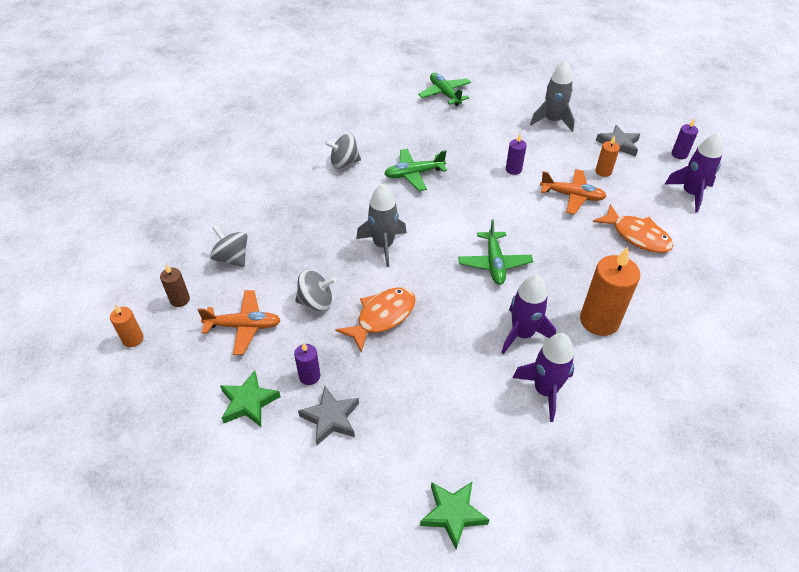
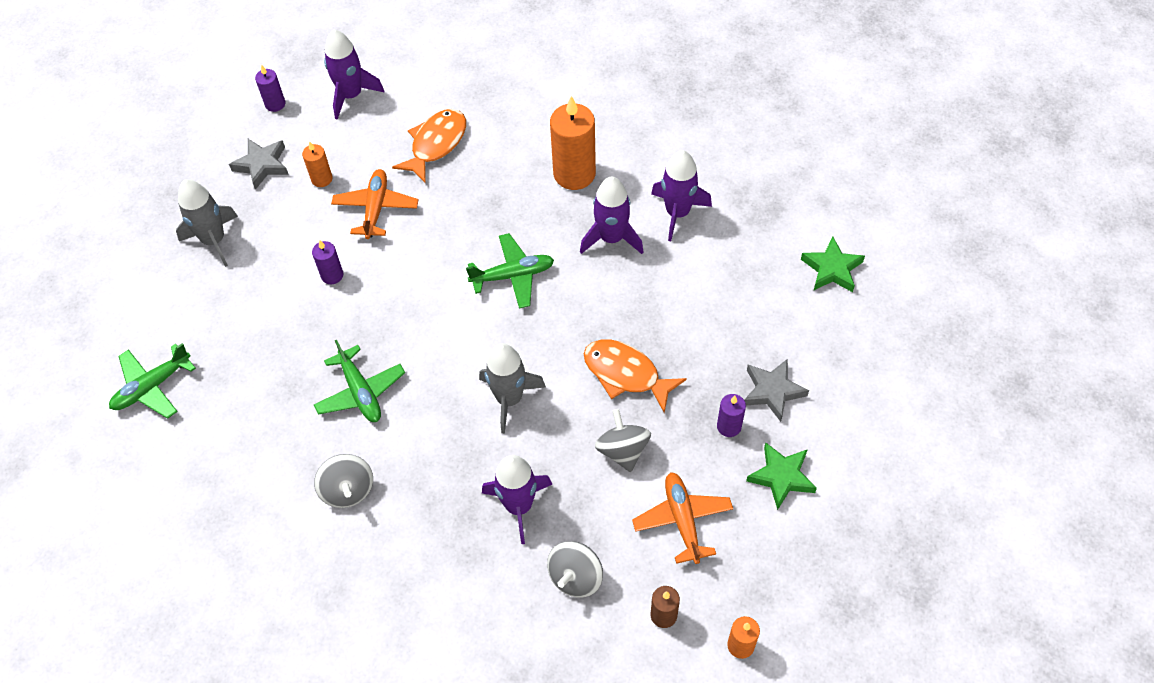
camera: 100 degrees left, 10 degrees up
(297, 238) = (519, 506): none -> purple rocket

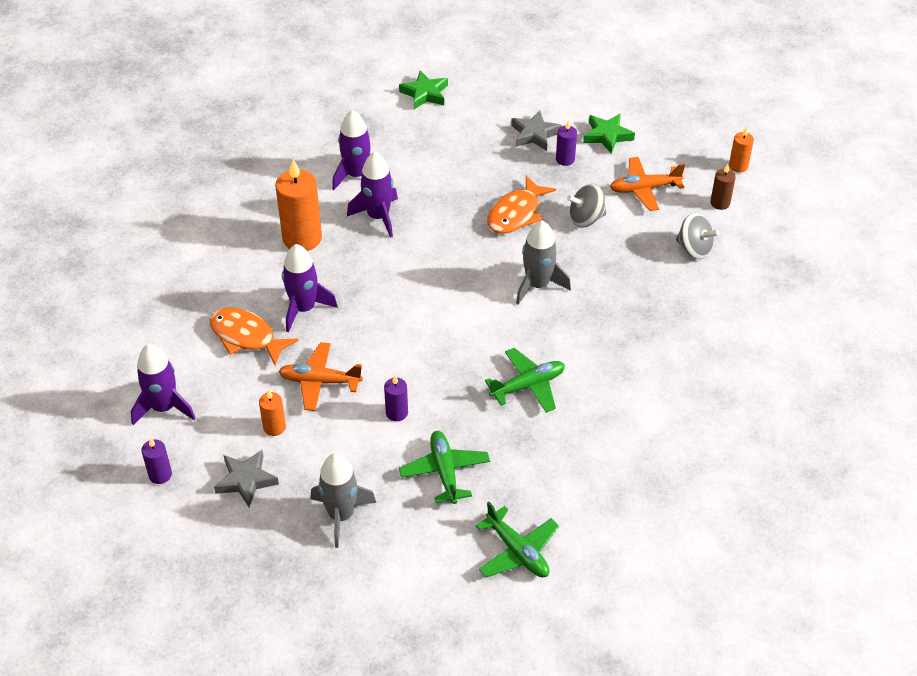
camera: 90 degrees left, 10 degrees down
(348, 490) = (625, 390): grey spinning top -> none
(513, 275) = (411, 281): green plane -> green plane (445, 471)
(519, 506) = (636, 280): purple rocket -> purple rocket (304, 308)

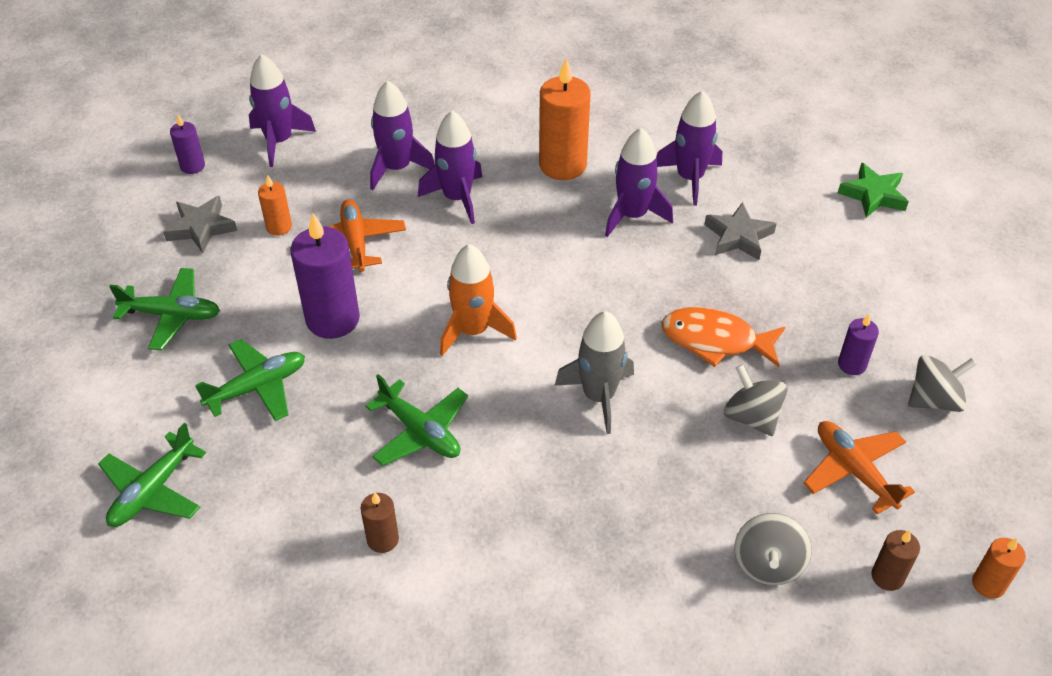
camera: 70 degrees right, 0 degrees up
(246, 337) = (397, 168): orange fish -> purple rocket
(341, 515) = (172, 315): grey rocket -> green plane
(396, 413) = (332, 319): purple candle -> purple candle, size x1.95
(448, 334) = (473, 330): none -> orange rocket
(535, 134) = (878, 320): grey star -> grey star (738, 236)
(607, 136) = (934, 400): green star -> grey spinning top
(610, 426) = (383, 539): none -> brown candle

